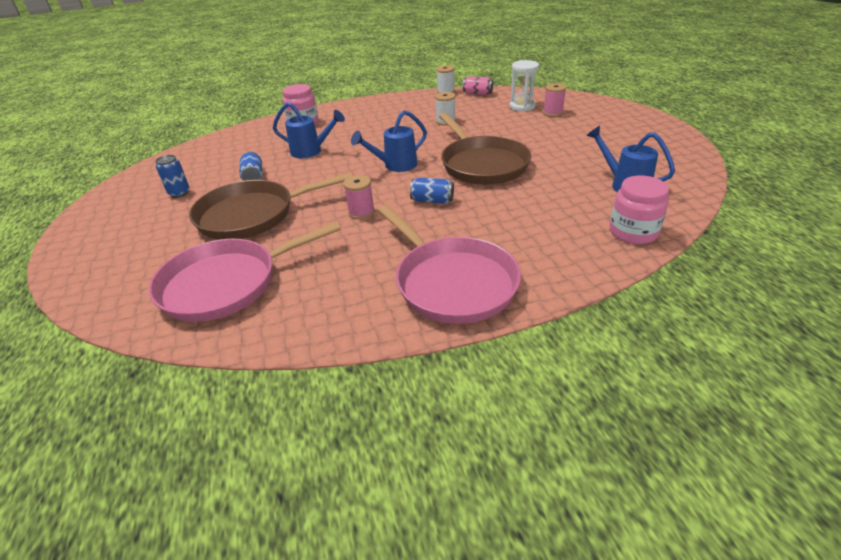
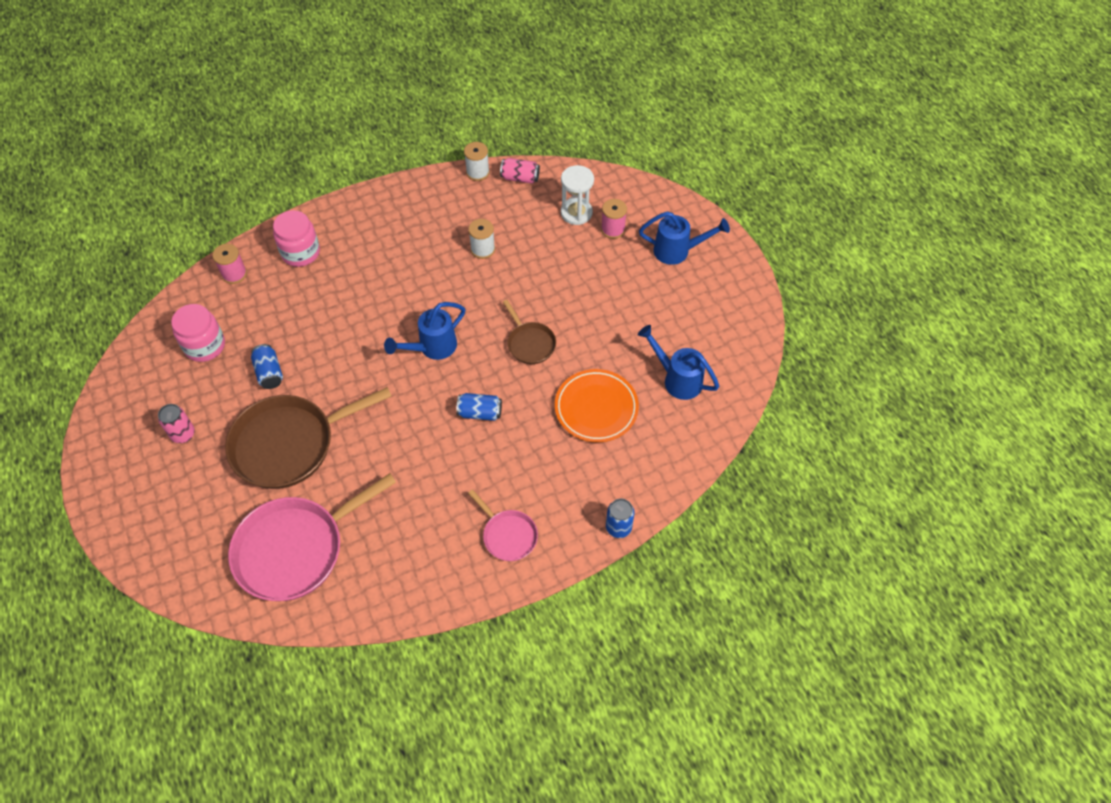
camera: 10 degrees left, 20 degrees up
(164, 207) = (183, 434): none -> pink can
(179, 193) = (190, 406): blue can -> blue can (618, 527)
(311, 151) = (326, 319): blue watering can -> blue watering can (678, 251)
(361, 212) = (407, 435): pink spool -> pink spool (234, 274)
(452, 282) = (508, 535): pink pan -> pink pan, size x0.50
(482, 164) = (530, 343): brown pan -> brown pan, size x0.50
(545, 200) = (596, 408): none -> orange plate
(633, 232) = (675, 457): pink jar -> pink jar (205, 346)

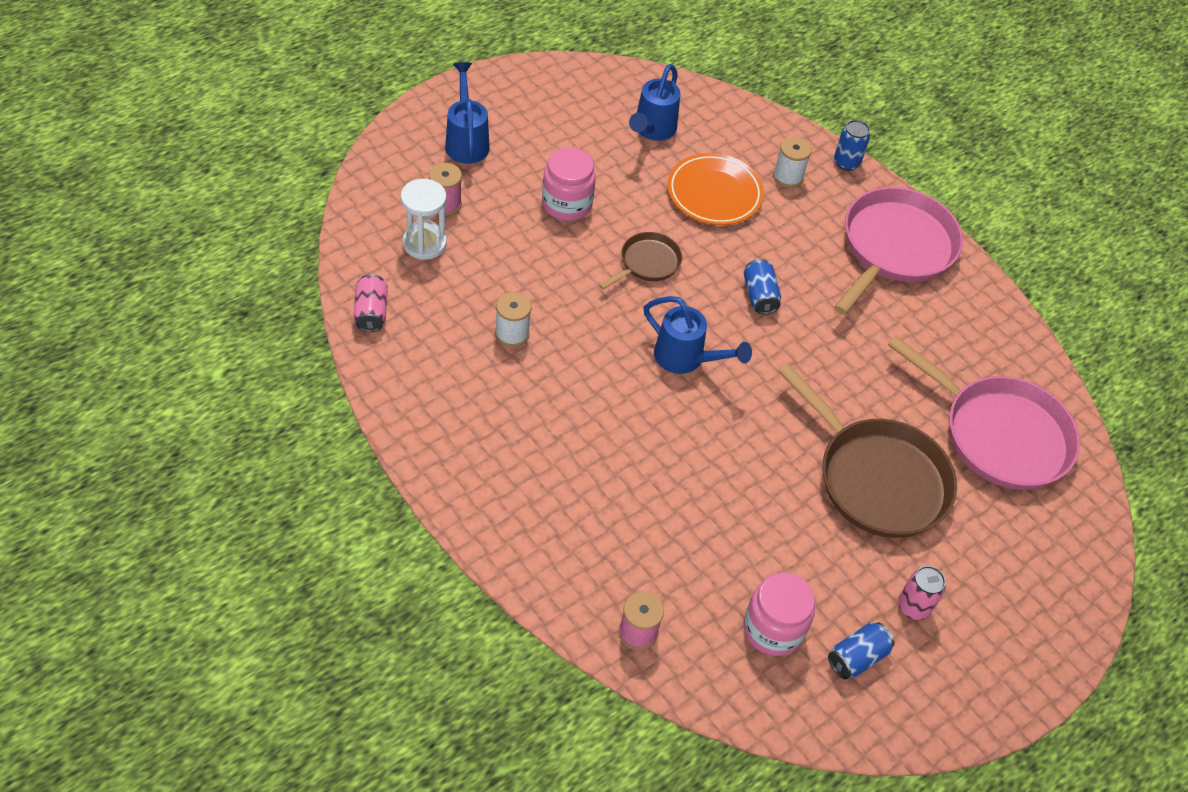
camera: 110 degrees left, 5 degrees down
(269, 373) = (786, 532): blue can -> blue can (857, 657)
(301, 252) = (574, 553): pink jar -> pink jar (566, 204)
(477, 172) = (369, 363): white spool -> white spool (788, 176)
(508, 535) = (895, 248): pink pan -> pink pan, size x2.00

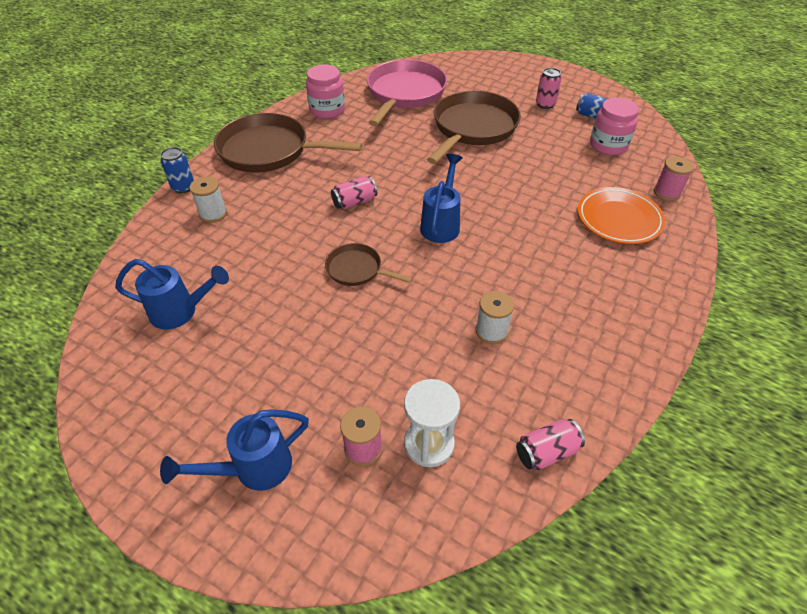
camera: 105 degrees left, 5 degrees down
(566, 204) = (312, 344): pink jar -> pink jar (327, 110)
(714, 193) = (252, 250): orange plate -> orange plate (618, 219)
(759, 295) = (354, 202): blue can -> pink can
(895, 248) = (269, 150): pink pan -> brown pan

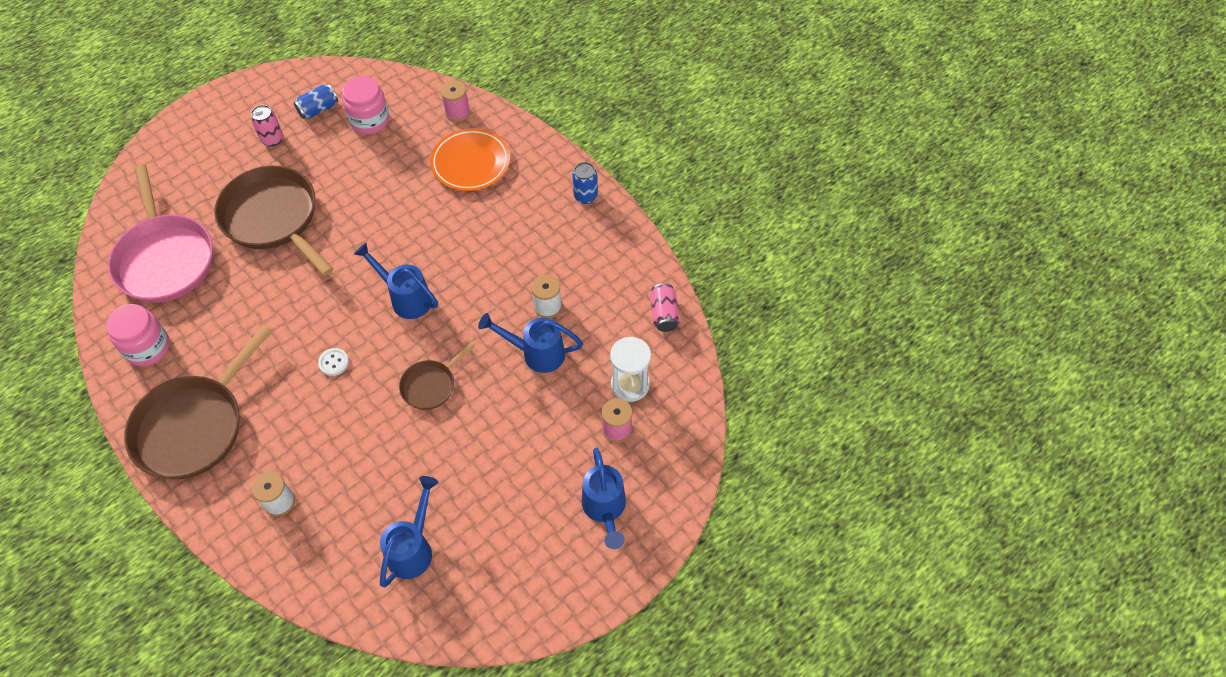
camera: 70 degrees left, 10 degrees up
(183, 187) = (212, 528): blue can -> blue can (585, 196)
(354, 202) = (334, 362): pink can -> white button
(404, 93) = (165, 259): pink pan -> pink pan turned 150 degrees counterclockwise
(429, 339) = (536, 353): none -> blue watering can

